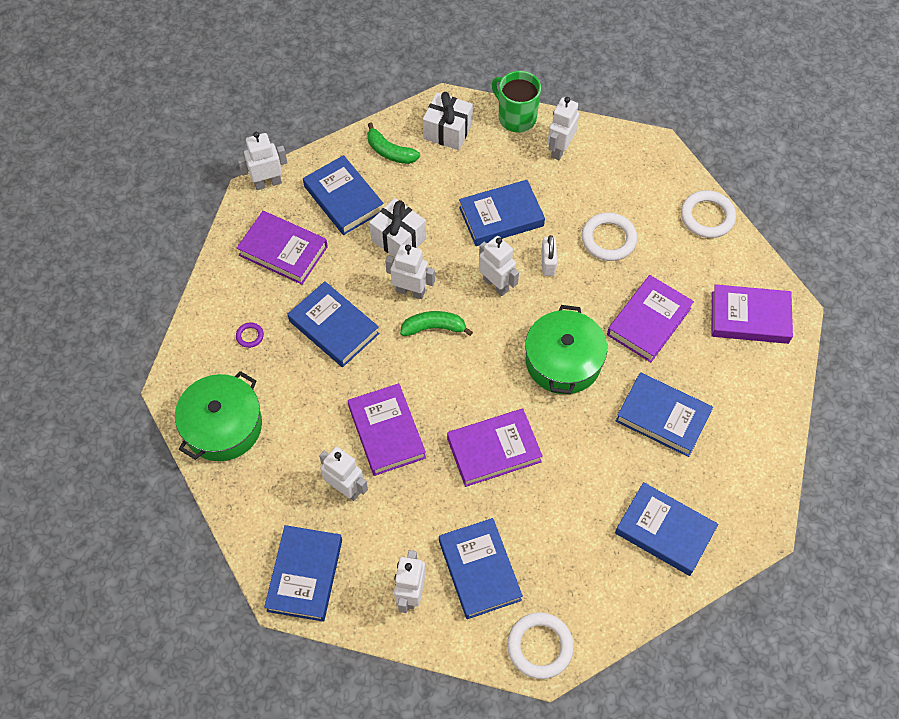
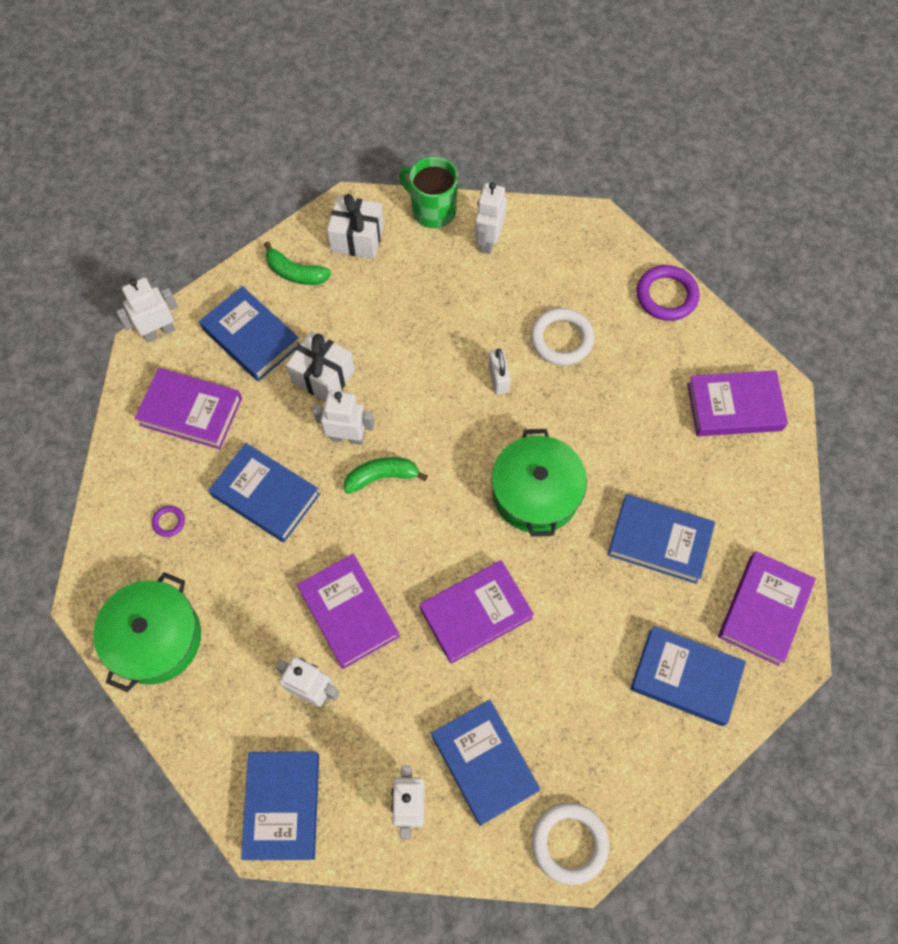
camera: 10 degrees left, 5 degrees up
(496, 285) = (444, 413): white robot -> none
(501, 216) = (436, 331): blue book -> none
(648, 321) = (623, 430): purple book -> purple book (764, 610)
(707, 217) = (666, 296): white ring -> purple ring

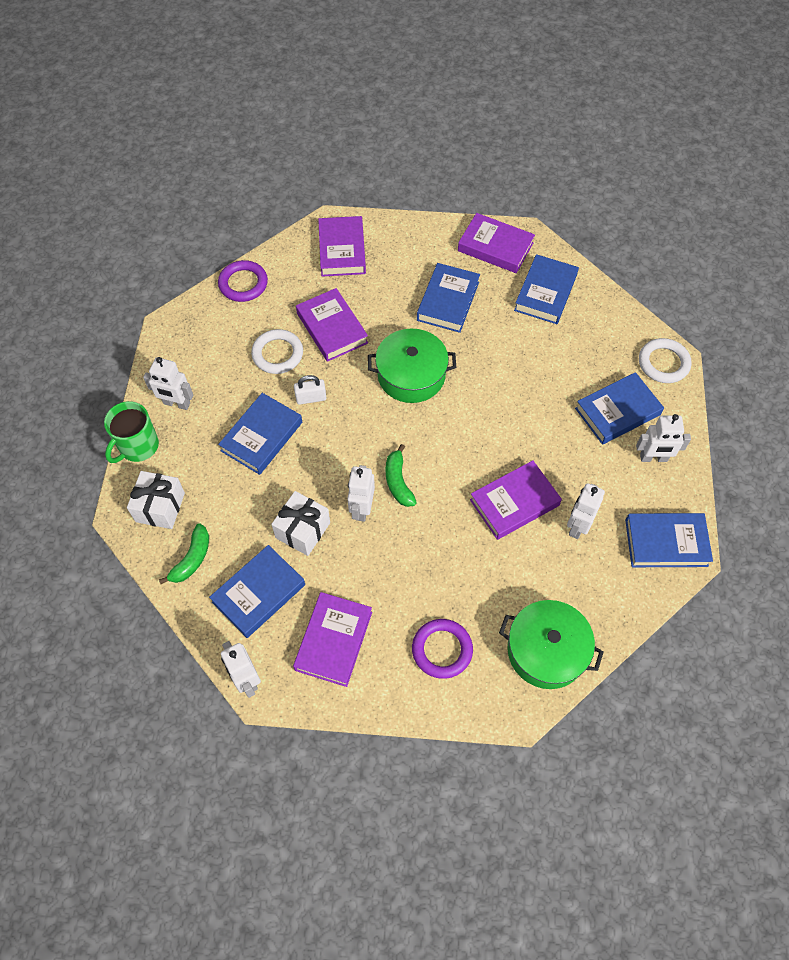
camera: 90 degrees left, 5 degrees down
(169, 522) = (442, 650): purple ring -> purple ring, size x2.08
(266, 495) = (415, 570): blue book -> blue book (262, 436)
(475, 613) = (509, 416): purple book -> purple book (332, 328)

